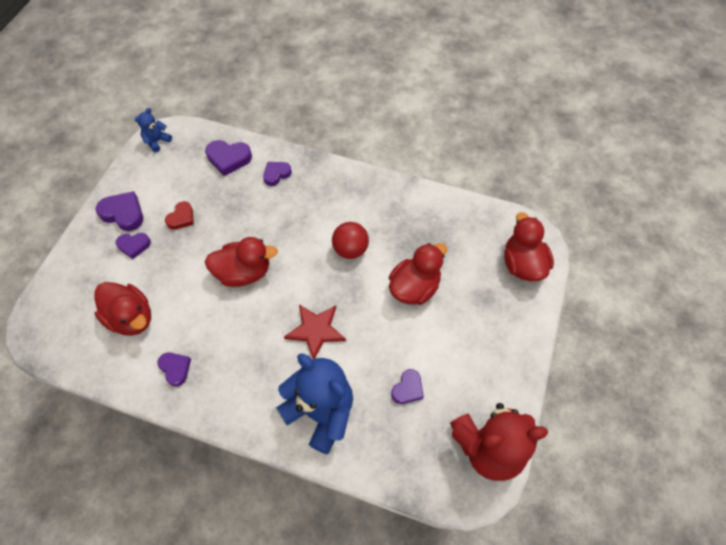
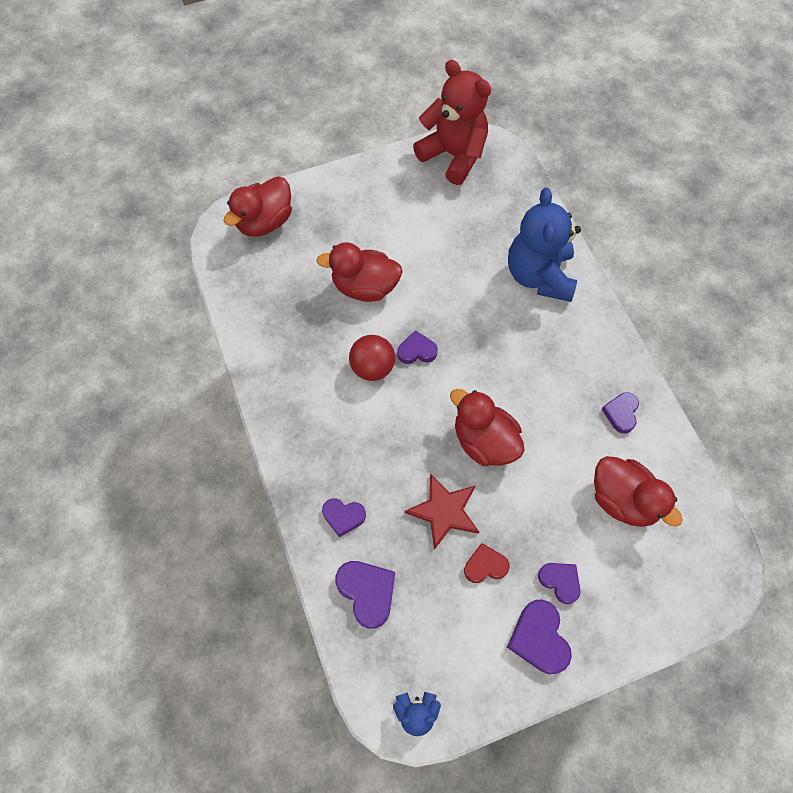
camera: 130 degrees left, 5 degrees up
(131, 318) = (623, 500): red duck -> red duck turned 135 degrees clockwise
(316, 330) = (478, 332): red star -> red star (444, 511)
(408, 389) = (461, 231): purple heart -> purple heart (417, 351)

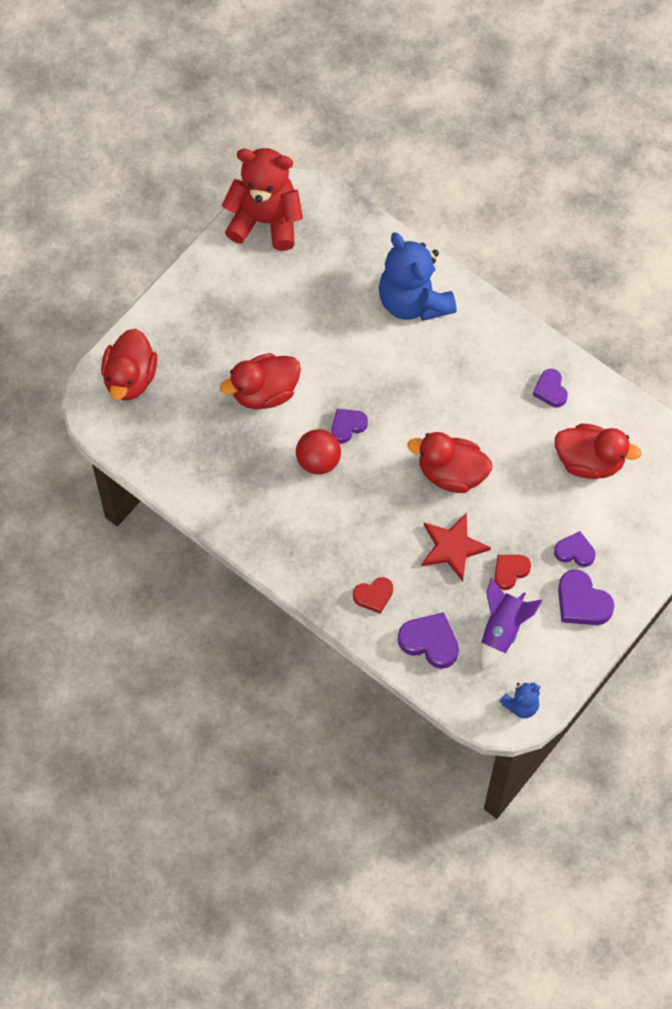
camera: 30 degrees left, 0 degrees up
(343, 516) = (373, 596): purple heart -> red heart
(443, 621) = (502, 630): none -> purple rocket

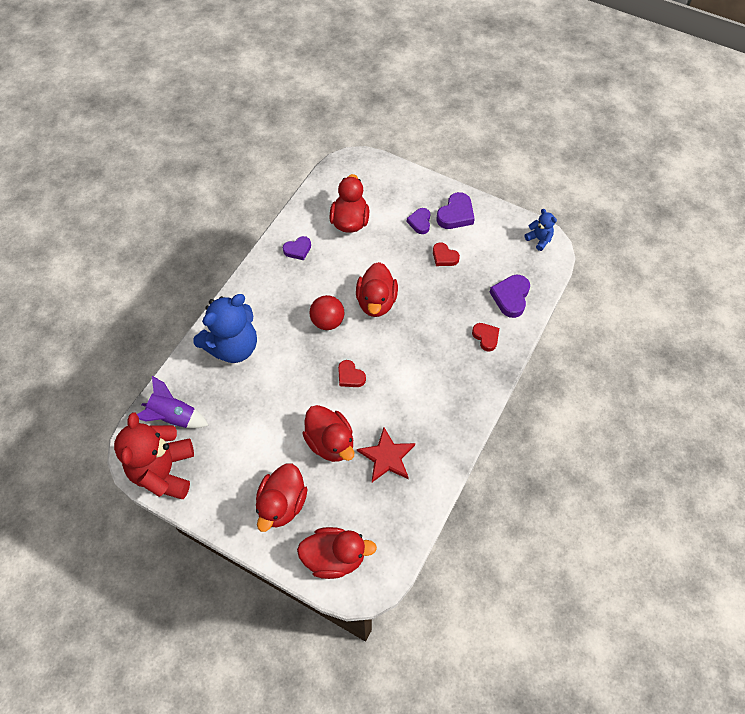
camera: 100 degrees left, 5 degrees down
(201, 334) = (282, 504): none -> red duck
(318, 461) = (384, 392): red ball -> red ball (327, 321)
(347, 426) = (350, 376): purple heart -> red heart
(452, 547) = (435, 293): red star -> red star (387, 457)
(502, 630) = (489, 256): purple rocket -> purple rocket (174, 417)

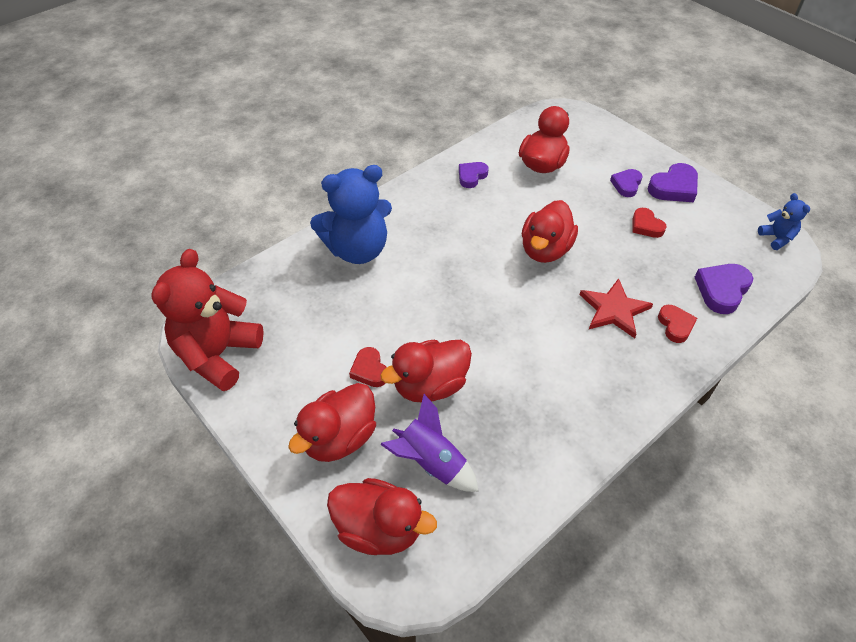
camera: 20 degrees right, 10 degrees down
(174, 417) = (257, 301): purple rocket -> purple rocket (431, 463)
(298, 250) = (471, 176): purple heart -> purple heart turned 135 degrees clockwise
(327, 321) = (478, 254): red ball -> none
(330, 442) = (430, 385): red duck -> red duck turned 75 degrees clockwise
(350, 376) = (483, 319): red heart -> red heart (369, 370)
(387, 457) = (496, 426): red star -> red star (614, 310)

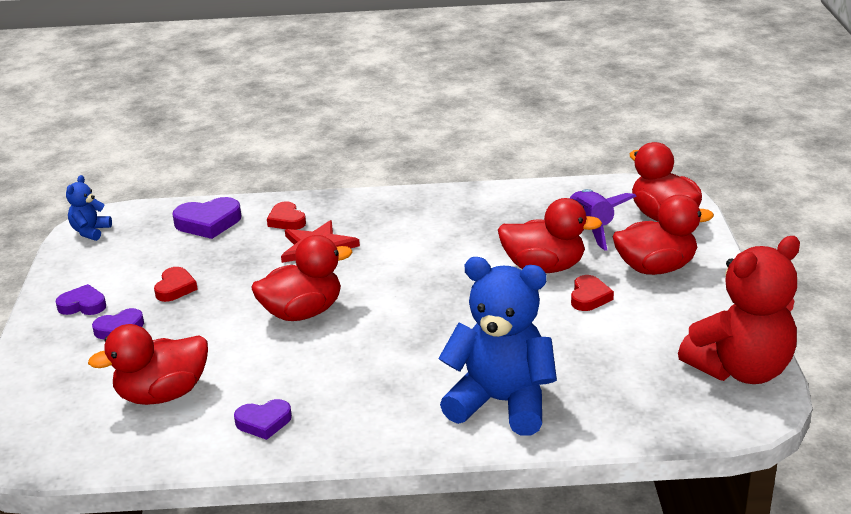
camera: 140 degrees left, 20 degrees down
(673, 187) = (83, 305): purple heart -> purple heart, size x0.66
(675, 325) = (286, 220): red heart -> red heart turned 60 degrees counterclockwise

